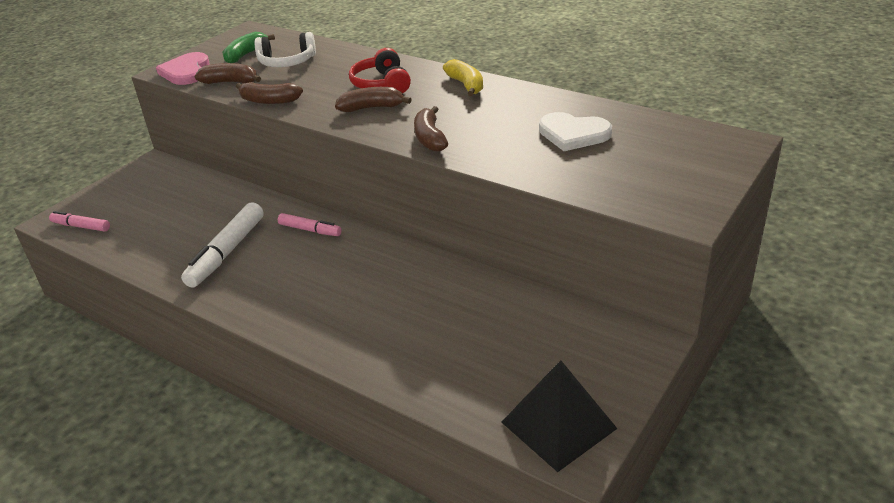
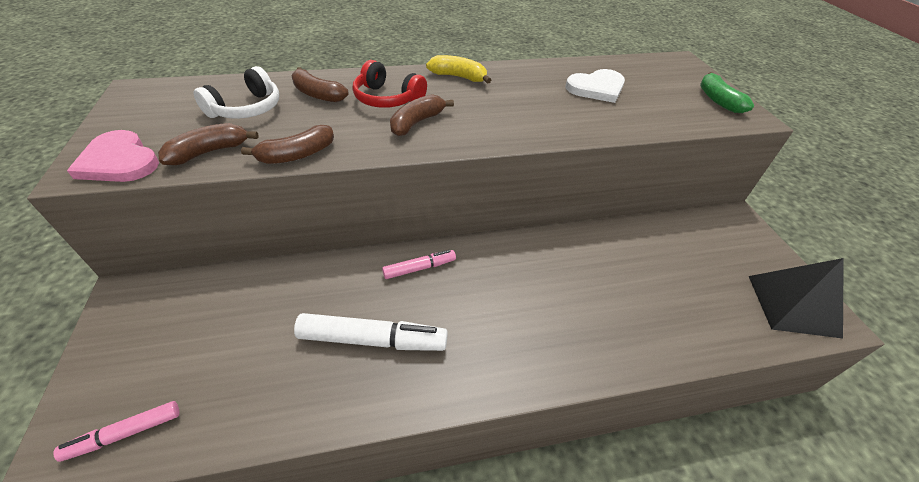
camera: 50 degrees left, 10 degrees up
(226, 252) = (373, 340): white marker -> white marker turned 60 degrees counterclockwise
(246, 54) = (177, 116): green banana -> green banana (718, 100)
(430, 138) = (513, 130): brown banana -> brown banana (317, 94)

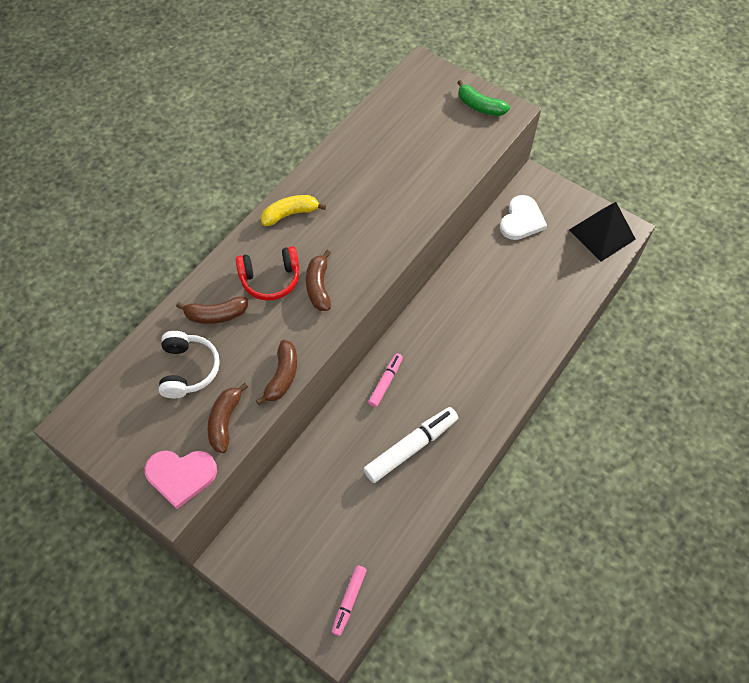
camera: 40 degrees left, 15 degrees up
(596, 88) = (395, 152): white heart -> white heart (522, 220)

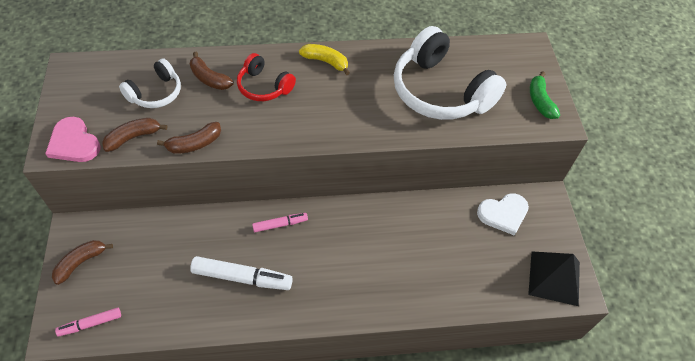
camera: 45 degrees right, 5 degrees down
(319, 286) = (284, 115): brown banana -> brown banana (81, 262)
(405, 160) = (440, 91): none -> white headphones

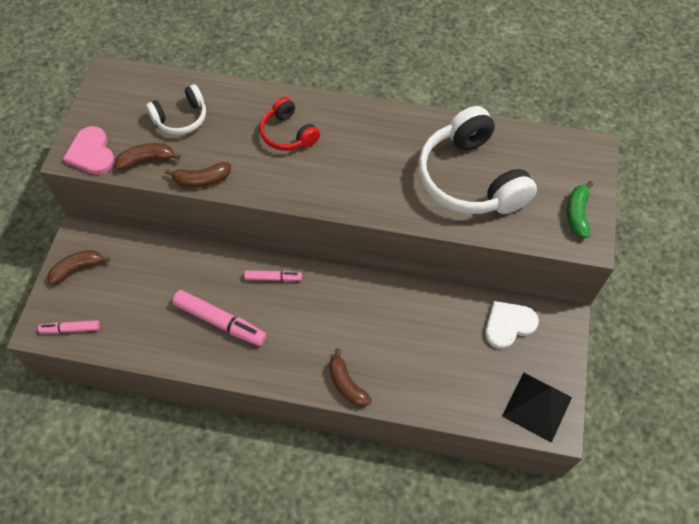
camera: 20 degrees right, 5 degrees up
(209, 78) = (237, 113): brown banana -> brown banana (346, 384)
(242, 277) = (220, 322): white marker -> pink marker
(326, 62) = (360, 119): yellow banana -> none
(503, 214) = (508, 325): white heart -> white heart turned 150 degrees clockwise

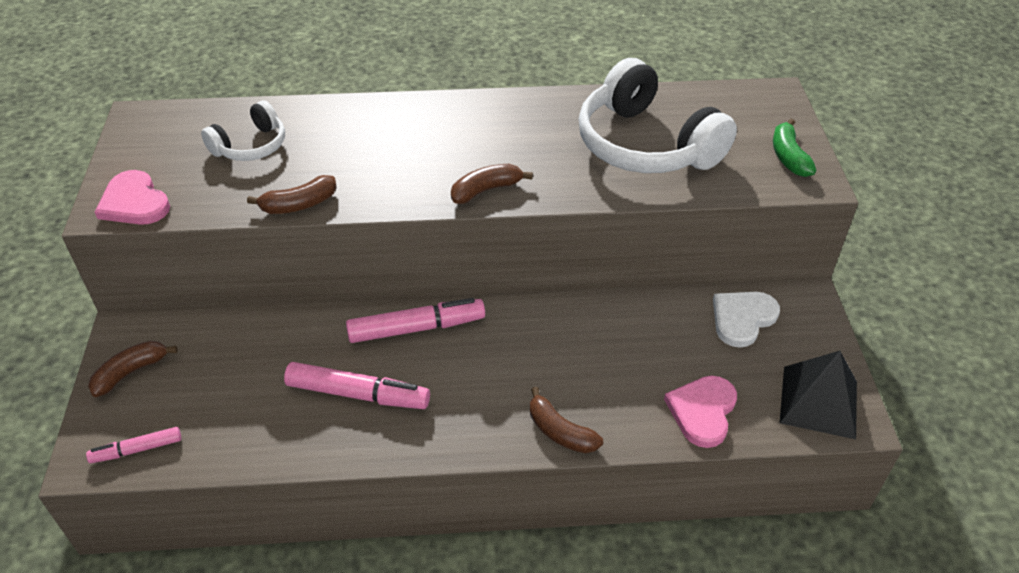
camera: 15 degrees left, 15 degrees down
(147, 160) = (216, 197): brown banana -> brown banana (486, 190)
(273, 278) = (416, 328): pink marker -> pink marker, size x1.73
(288, 134) = (399, 139): red headphones -> none
(450, 393) = (702, 411): none -> pink heart

